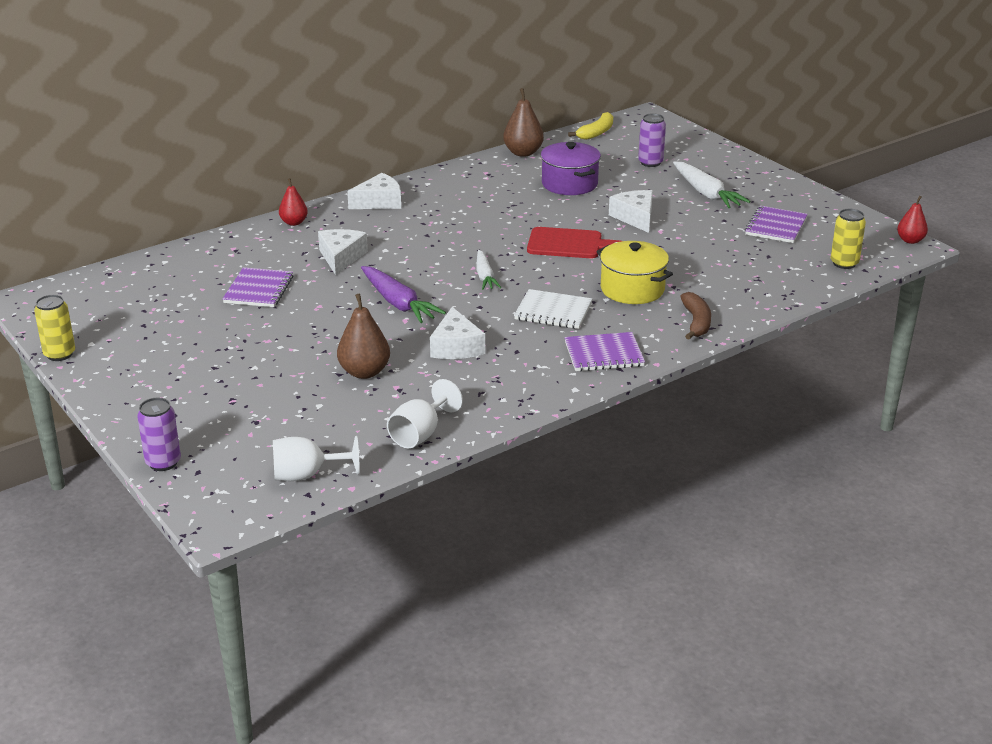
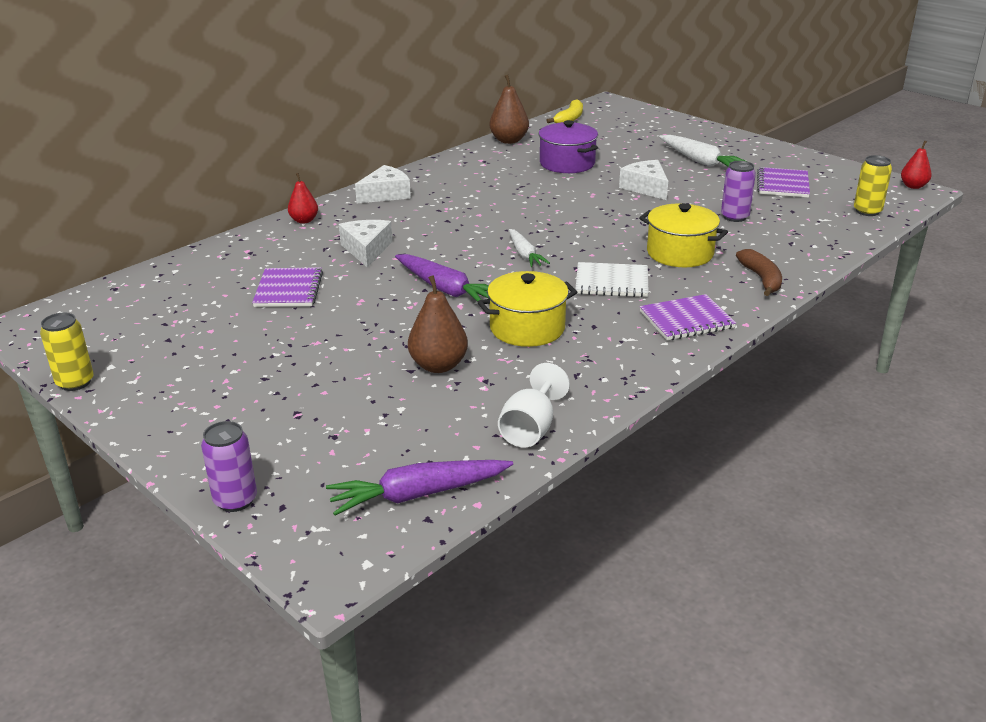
camera: 10 degrees left, 0 degrees up
(307, 475) = (417, 495): white goblet -> purple carrot
(456, 347) = (527, 328): white cheese -> yellow pot
(569, 244) = (595, 217): red cutting board -> none
(650, 162) = (633, 140): purple can -> purple can (734, 217)

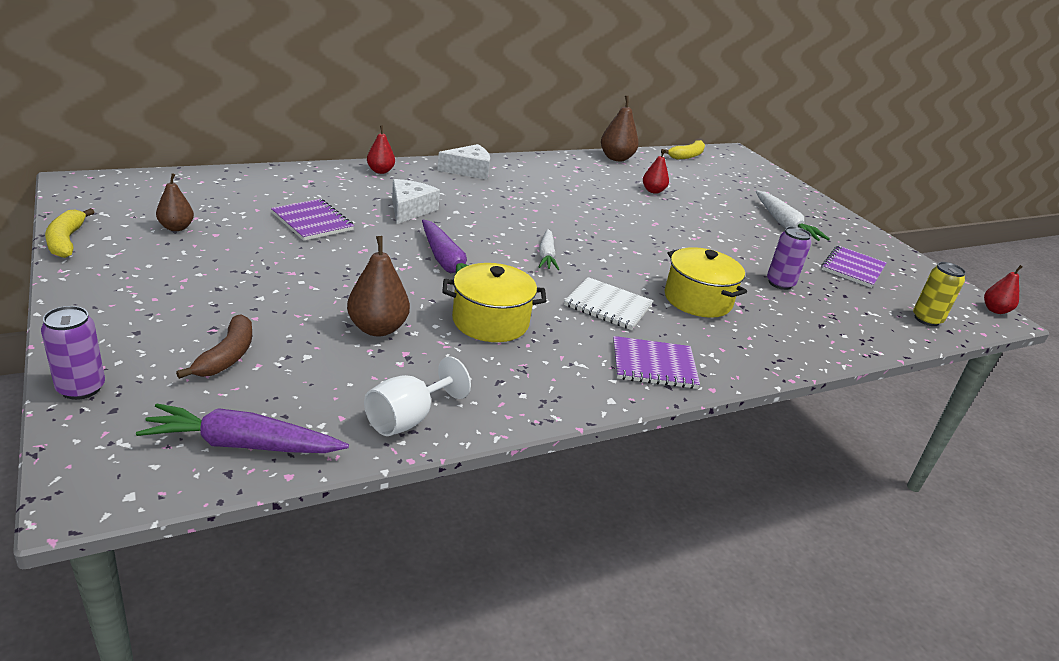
camera: 15 degrees right, 0 degrees up
(75, 382) = (66, 241): yellow can -> yellow banana
(167, 336) = (176, 228): none -> brown pear
(288, 290) = (312, 222): purple notebook -> purple notebook turned 60 degrees counterclockwise
(567, 163) = (653, 191): purple pot -> red pear
(646, 187) = (711, 232): white cheese -> none
(761, 279) = (763, 350): brown banana -> brown banana (227, 356)

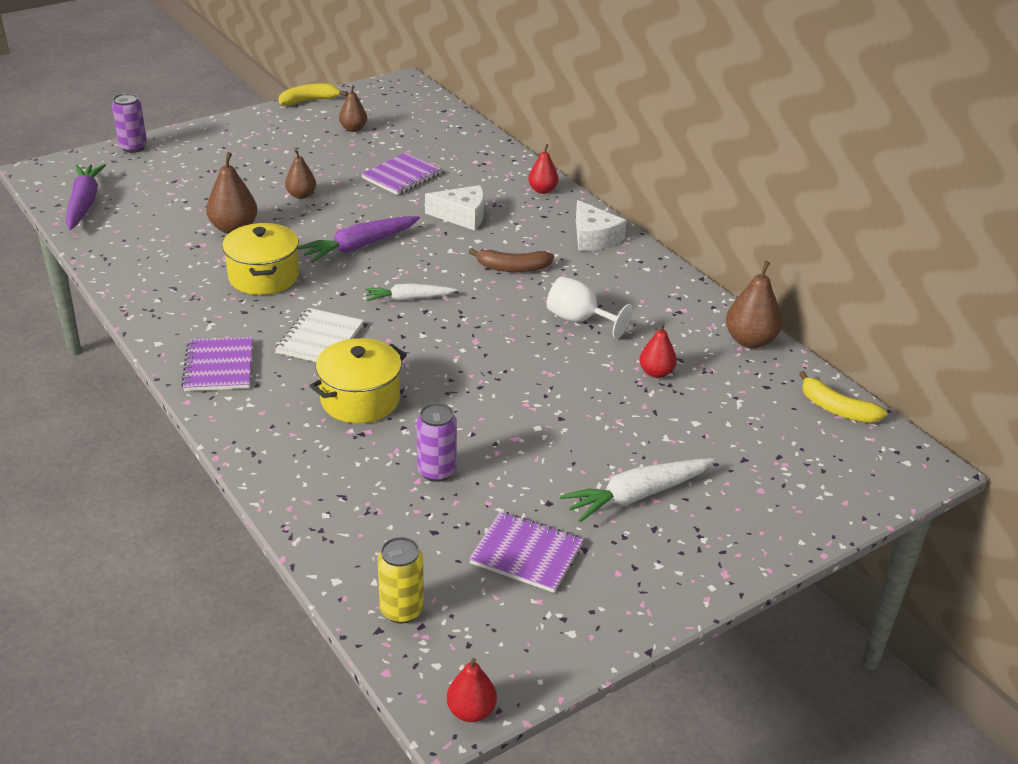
camera: 85 degrees right, 5 degrees up
(227, 356) = (179, 181): brown banana -> brown banana (513, 268)
(321, 279) = (301, 195): none -> brown pear
(408, 419) = (118, 255): white goblet -> white goblet (579, 320)

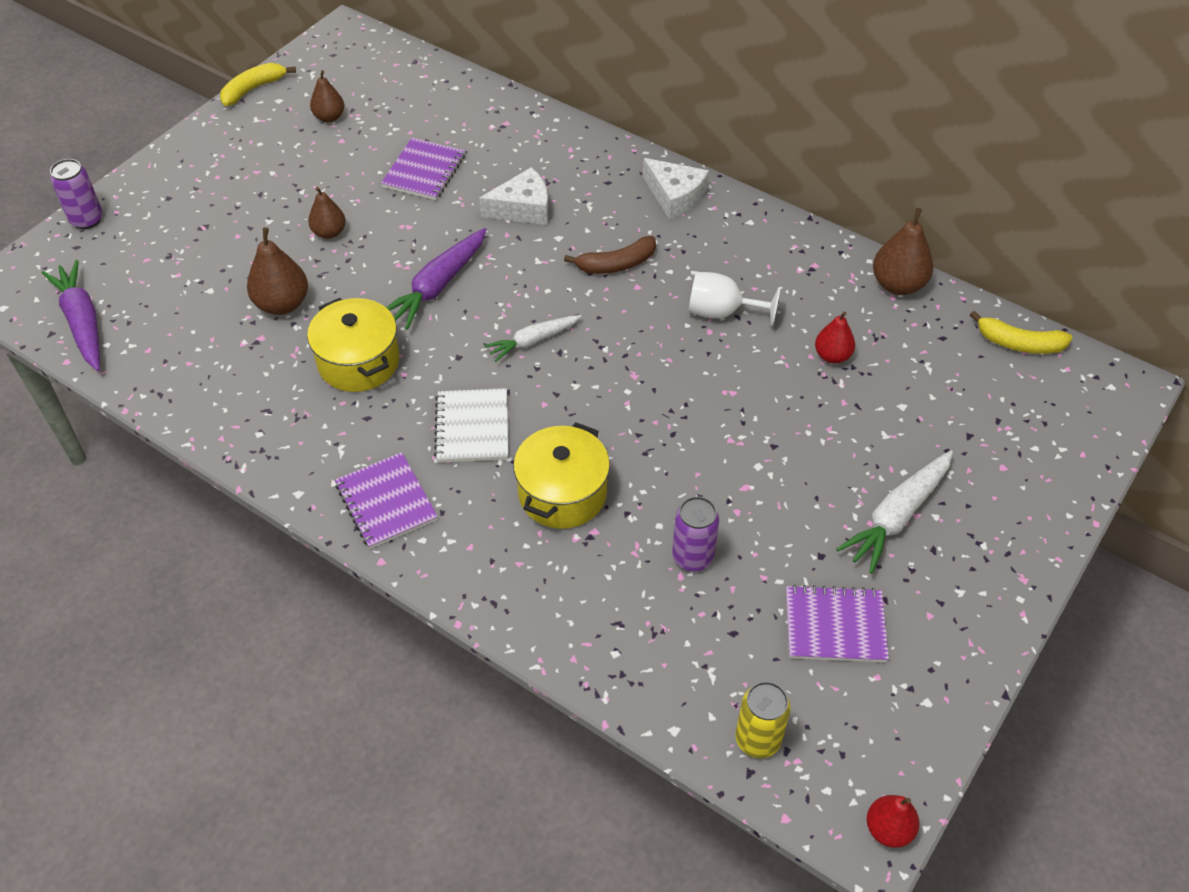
camera: 20 degrees left, 15 degrees up
(542, 190) = (586, 146): red pear -> none

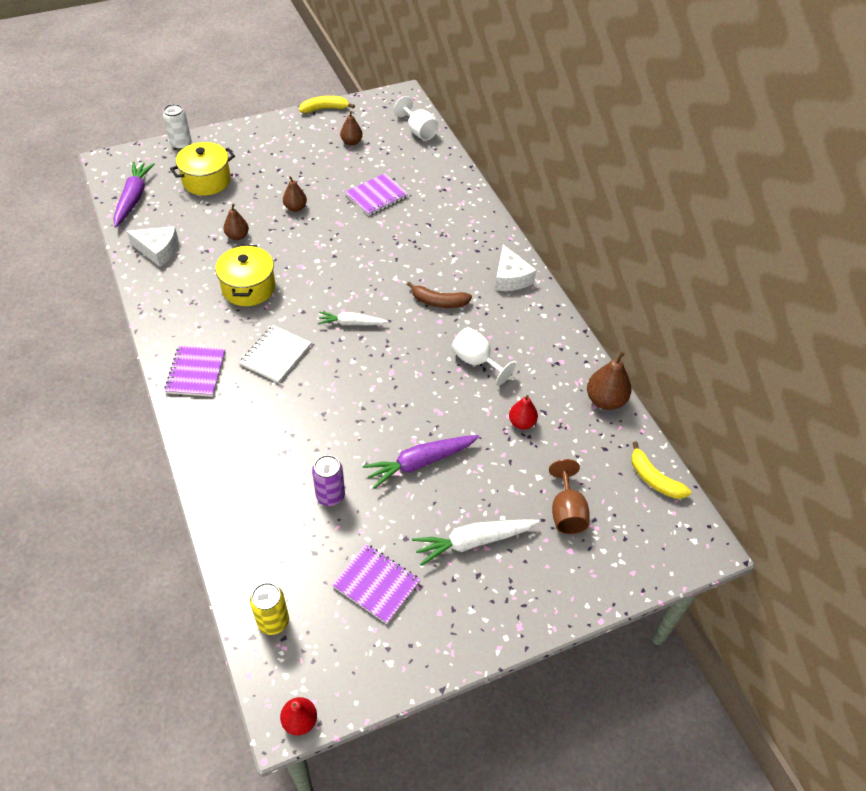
camera: 30 degrees right, 0 degrees up
(87, 220) = (181, 144): purple can -> white can
(282, 304) = (237, 236): brown pear -> brown pear, size x0.65
(406, 67) = (419, 131): none -> white goblet
(438, 286) = (327, 266): purple carrot -> purple carrot (420, 463)
(523, 208) = (413, 243): white cheese -> white cheese (158, 250)
(562, 493) = (291, 418): yellow pot -> yellow pot (206, 180)
(963, 427) = (566, 512): none -> brown goblet

